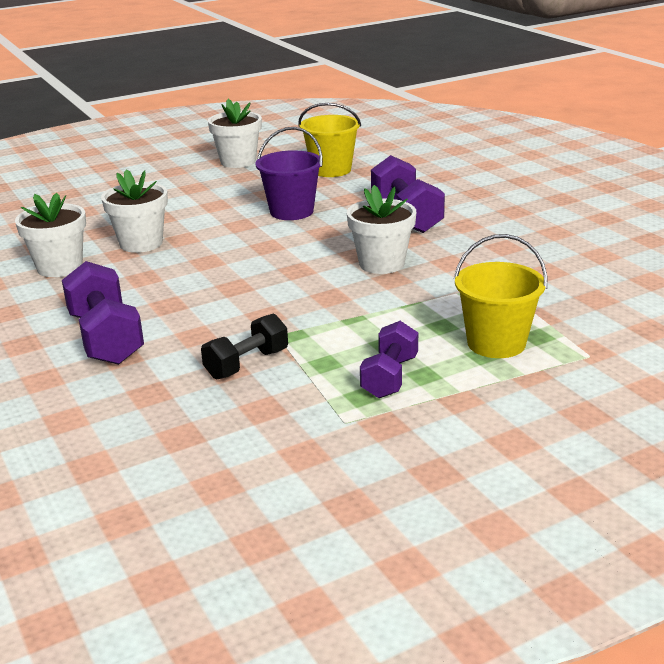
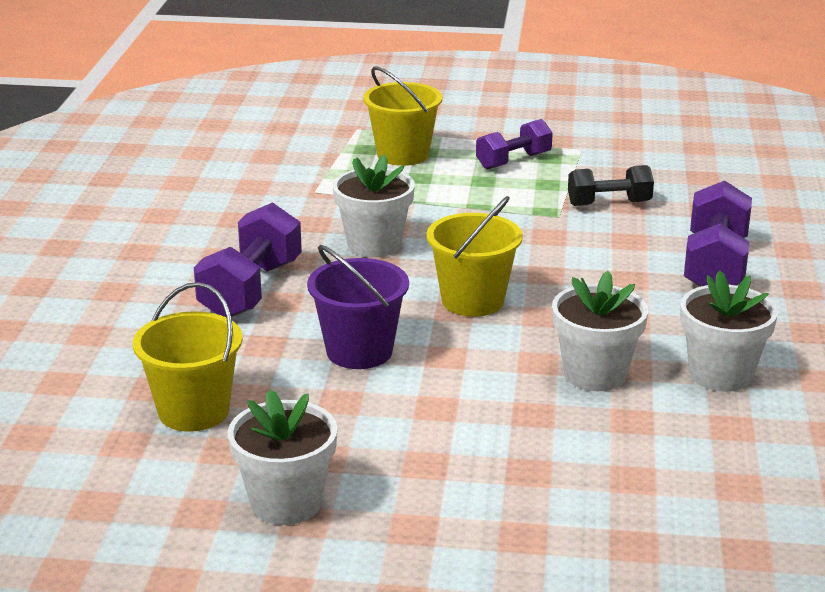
camera: 145 degrees left, 0 degrees up
(263, 254) = (473, 301): none -> yellow bucket

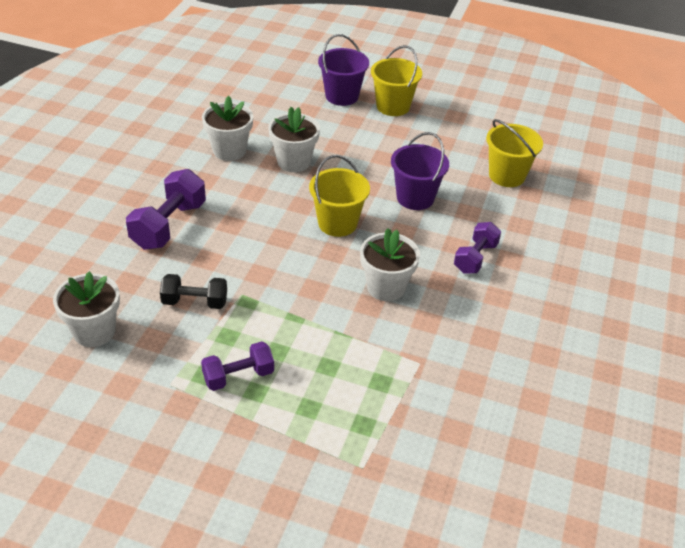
camera: 170 degrees left, 15 degrees up
(251, 289) = (475, 258): purple dumbbell -> purple dumbbell, size x0.65
(286, 503) = (463, 124): white flower pot -> white flower pot (94, 331)
(403, 154) = (331, 407): yellow bucket -> yellow bucket (393, 106)
(579, 524) = (342, 96): none -> purple bucket

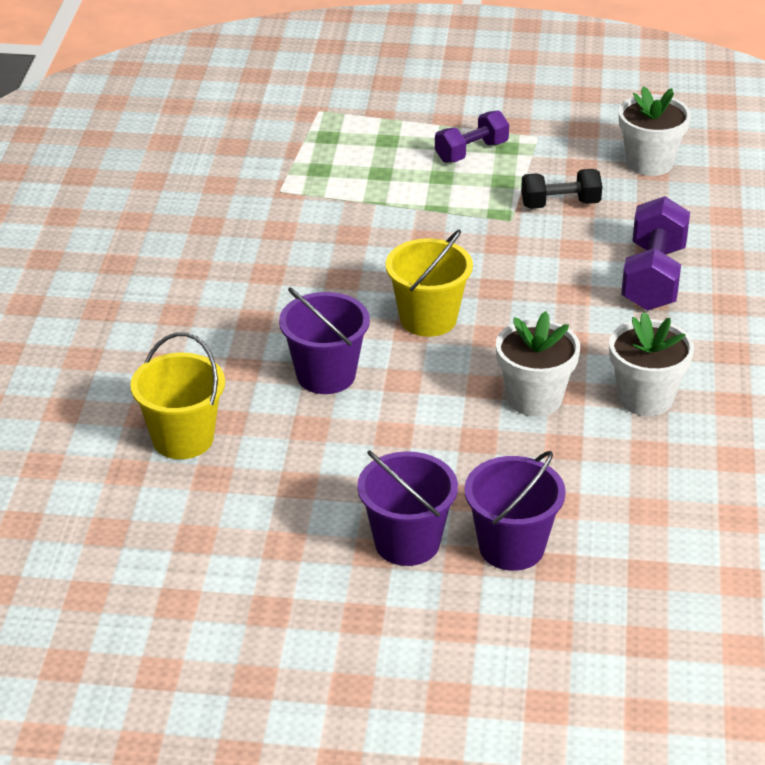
camera: 170 degrees right, 5 degrees down
(386, 287) = (337, 255): white flower pot -> none
(393, 106) = (407, 542): yellow bucket -> purple bucket
(475, 258) = (225, 307): purple dumbbell -> none

